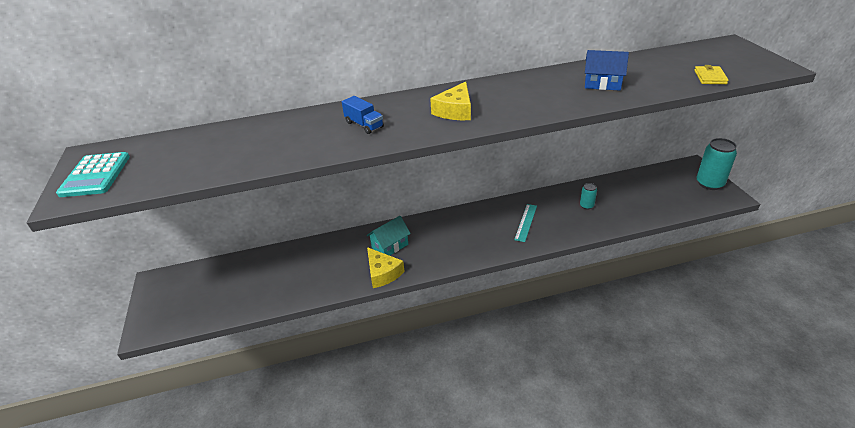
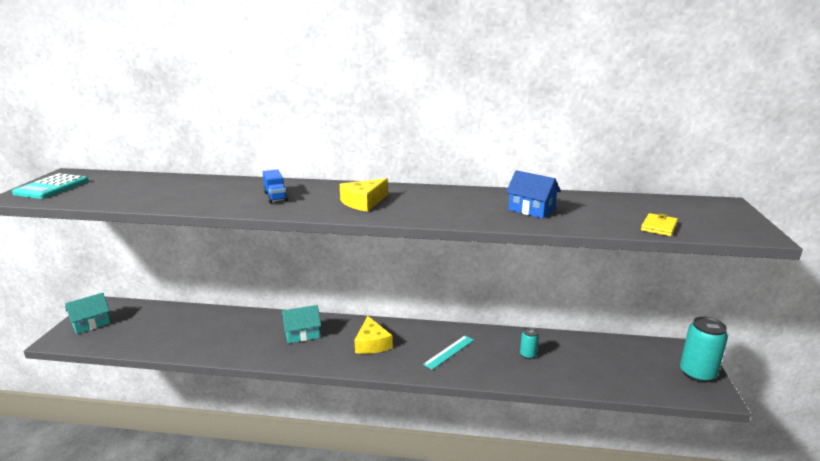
camera: 20 degrees right, 15 degrees down
(166, 302) = (91, 324): none -> turquoise house
(382, 273) = (275, 355): yellow cheese -> yellow cheese (372, 343)

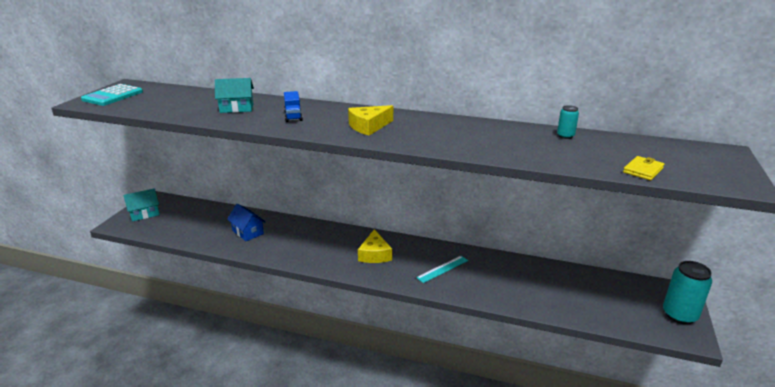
camera: 10 degrees right, 5 degrees up
(302, 334) = (315, 240): turquoise house -> turquoise house (237, 108)
(528, 355) = (516, 279): turquoise can -> turquoise can (565, 136)
(531, 210) = (523, 144): blue house -> blue house (247, 232)

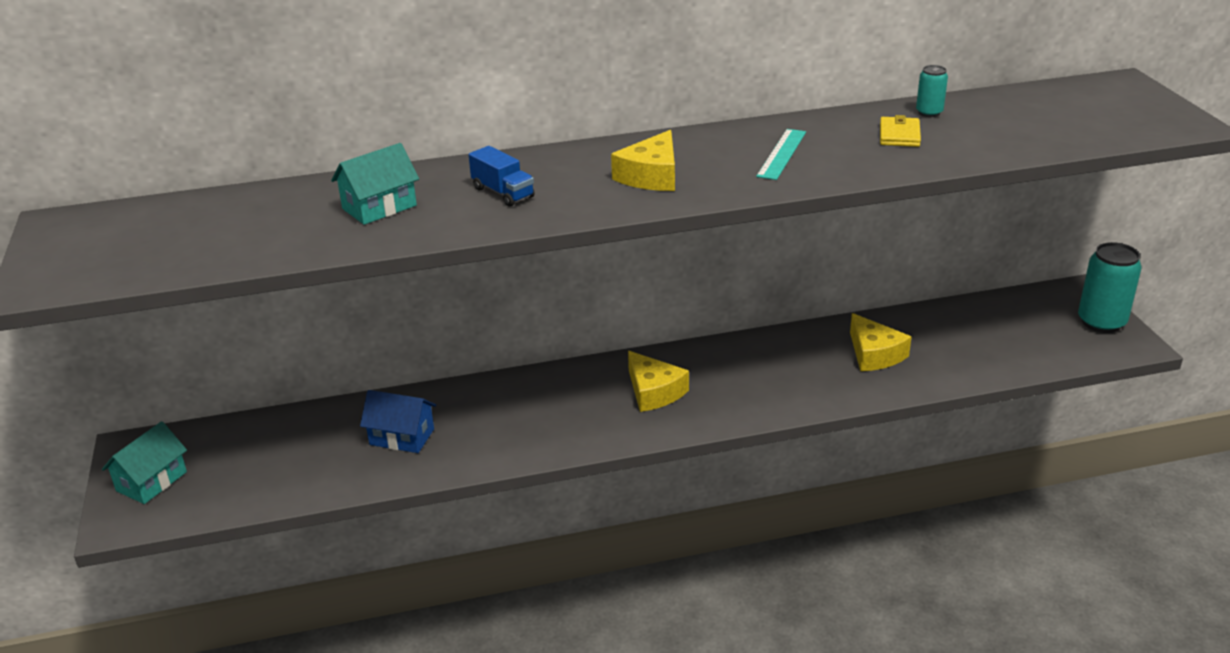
camera: 30 degrees left, 5 degrees up
(113, 96) = (77, 254): turquoise calculator -> none
(442, 269) = (773, 375): turquoise ruler -> turquoise ruler (782, 154)
(510, 279) = (874, 354): none -> yellow cheese
(643, 170) = (1072, 137): yellow wallet -> yellow wallet (899, 135)

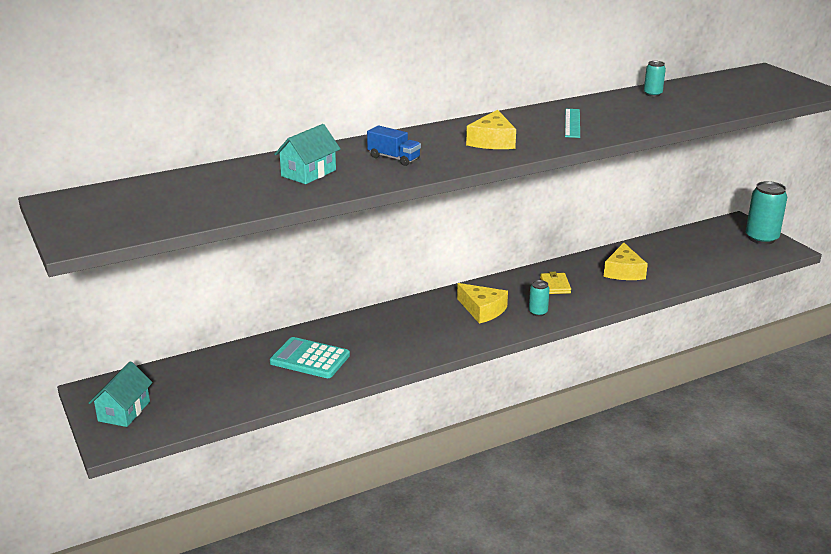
camera: 15 degrees left, 5 degrees down
(402, 437) = (310, 359): blue house -> turquoise calculator
(726, 404) = (538, 312): none -> turquoise can
(874, 354) = (623, 271): yellow cheese -> yellow cheese turned 45 degrees clockwise
(899, 135) = (642, 107): yellow wallet -> yellow wallet (555, 285)

